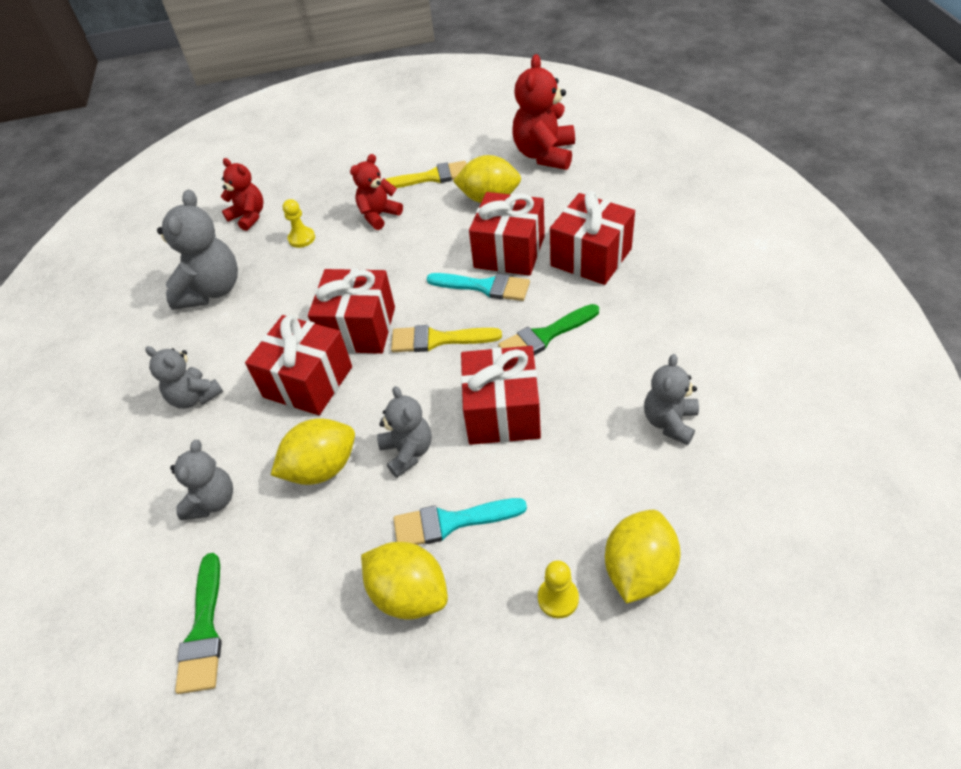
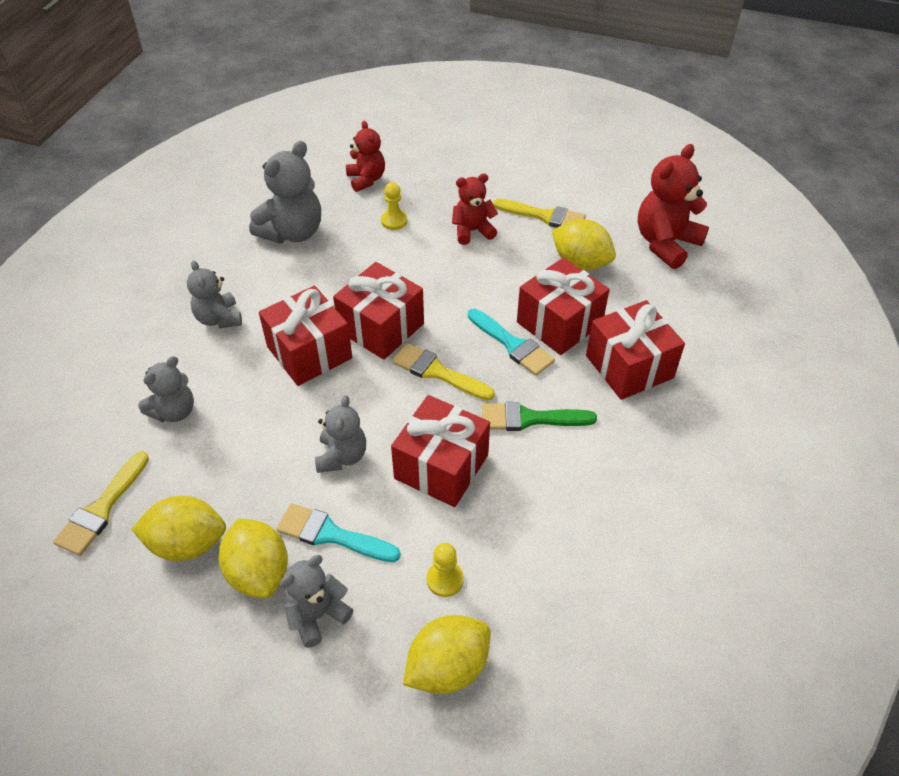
camera: 25 degrees right, 0 degrees up
(204, 631) = (101, 509): green brush -> yellow brush
(322, 468) = (268, 431): yellow lemon -> yellow lemon (187, 544)
(558, 598) = (366, 648): yellow pawn -> yellow pawn (445, 579)
(669, 422) = (577, 558): grey teddy bear -> grey teddy bear (317, 615)

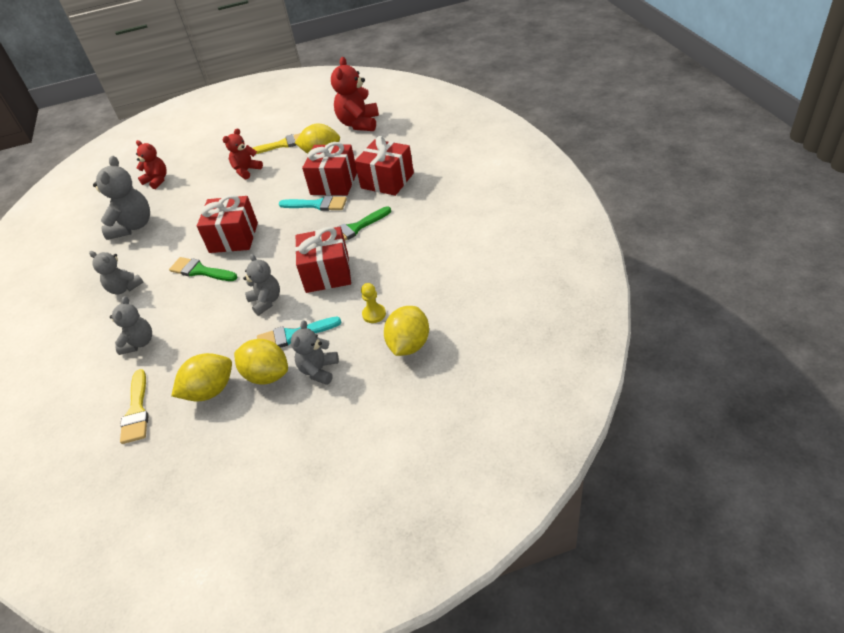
camera: 30 degrees left, 5 degrees down
(309, 352) = (200, 271): red gift -> green brush
(394, 221) = (194, 190): yellow pawn -> none
(437, 372) = (286, 238): yellow brush -> none

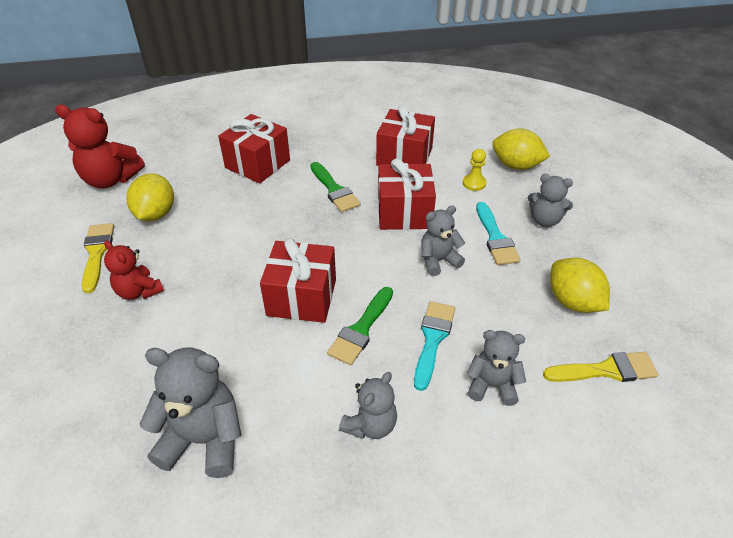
camera: 90 degrees left, 0 degrees up
(157, 180) = (73, 420): red teddy bear -> none
(267, 375) = (550, 256): yellow lemon -> none
(317, 205) = (272, 219): turquoise brush -> turquoise brush (433, 339)
(334, 183) = (234, 204): red gift -> red gift (404, 157)

